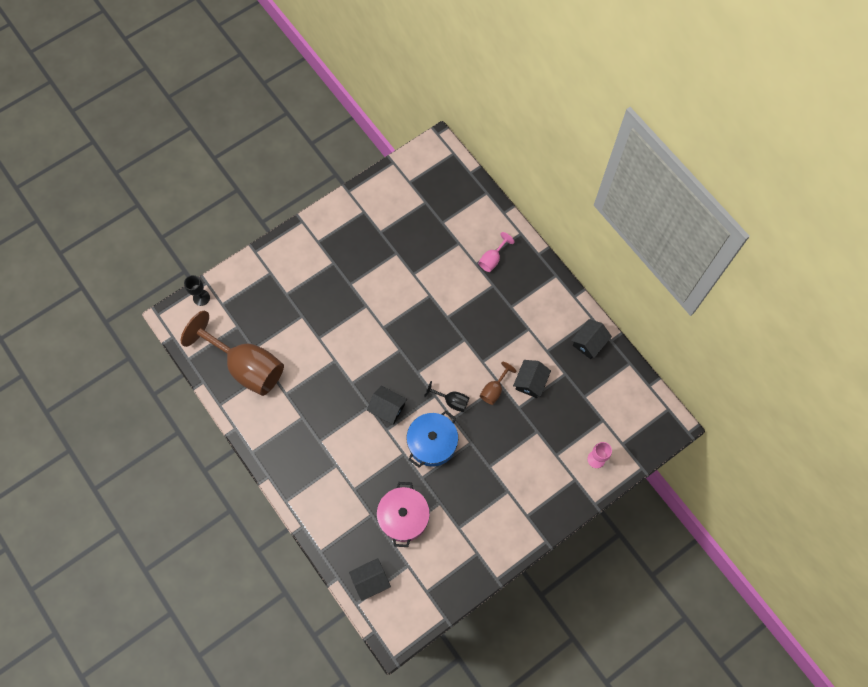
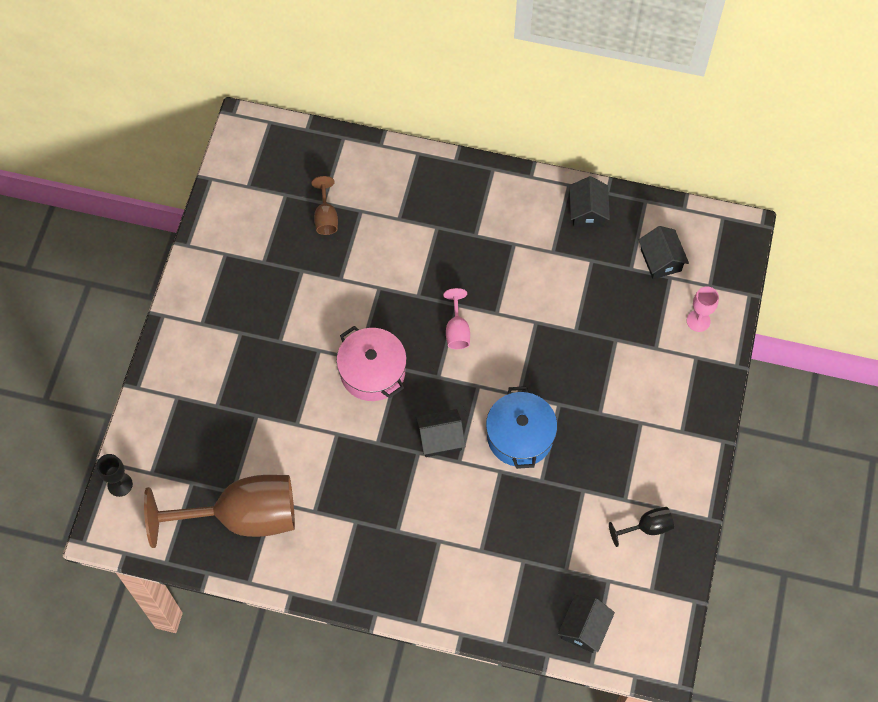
camera: 40 degrees left, 5 degrees down
(403, 517) = (559, 535): pink pot -> pink pot (372, 372)
(451, 401) = (501, 378): black goblet -> black goblet (647, 527)
(492, 259) = (412, 201): pink goblet -> pink goblet (457, 330)
(494, 390) = (534, 332): brown goblet -> brown goblet (326, 217)
(530, 382) = (564, 295): black house -> black house (661, 260)

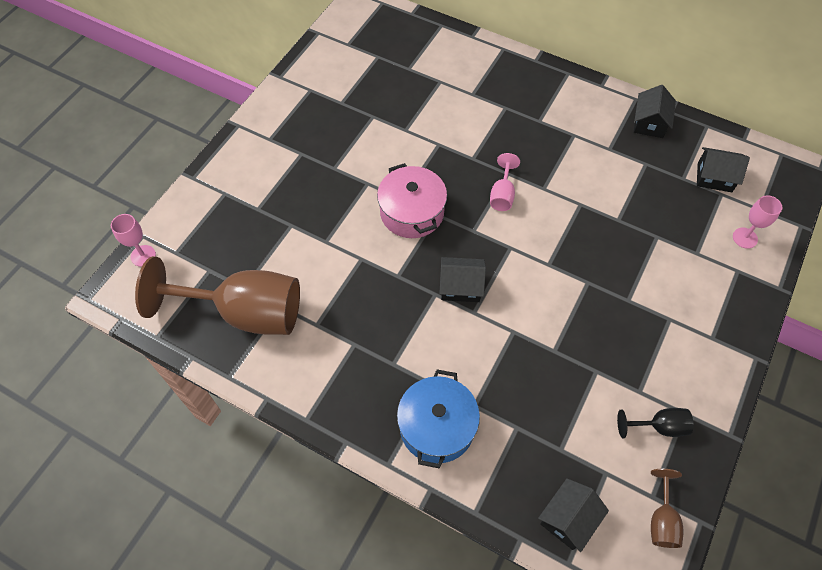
camera: 15 degrees right, 5 degrees down
(120, 484) = (143, 256): black goblet -> pink goblet
(326, 217) = (407, 80): brown goblet -> brown goblet (662, 520)
(520, 436) = (541, 303): blue pot -> blue pot (437, 426)
(661, 260) = (714, 177): black house -> black house turned 75 degrees counterclockwise

